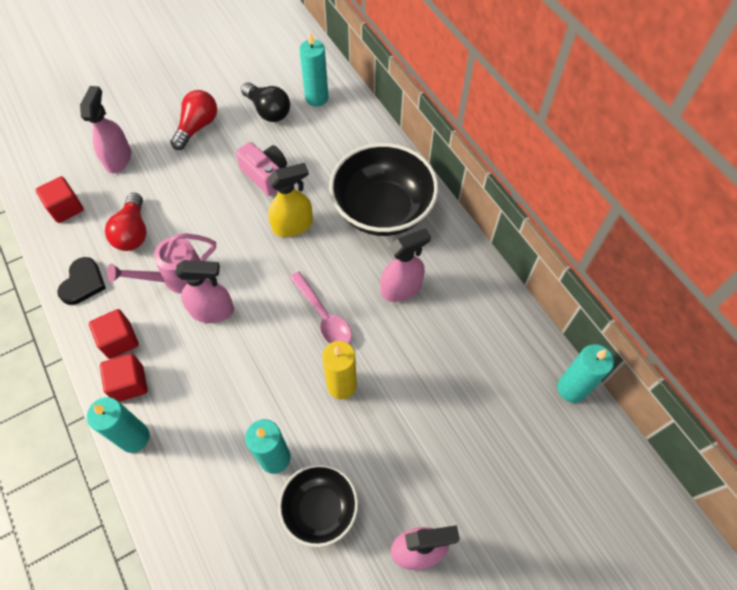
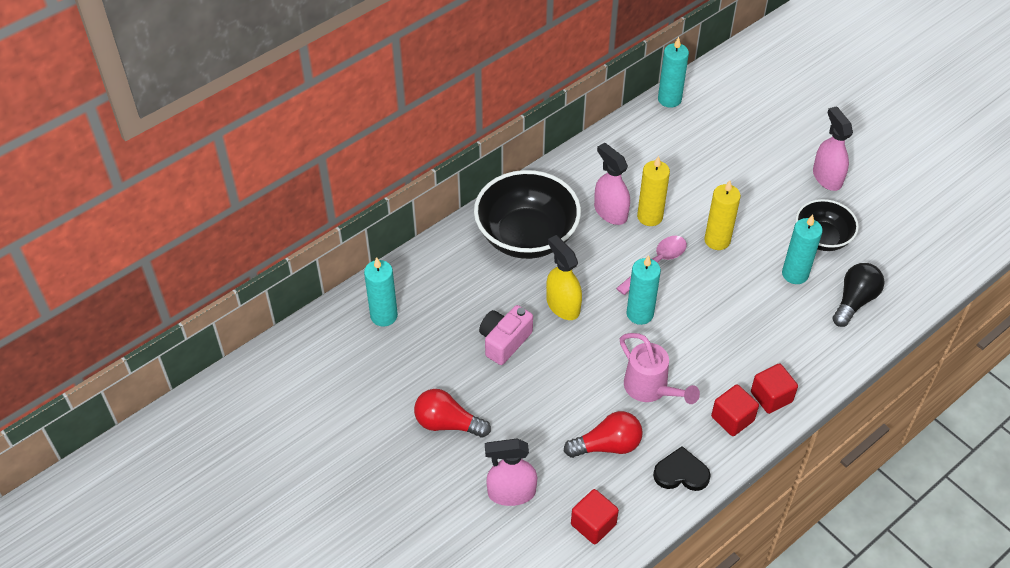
camera: 100 degrees left, 10 degrees down
(134, 437) = (817, 378): turquoise candle -> turquoise candle (640, 314)
(212, 311) = (677, 350): pink spray bottle -> none
(268, 111) = (410, 358): black light bulb -> black light bulb (854, 301)
(388, 324) = (650, 217): none -> yellow candle

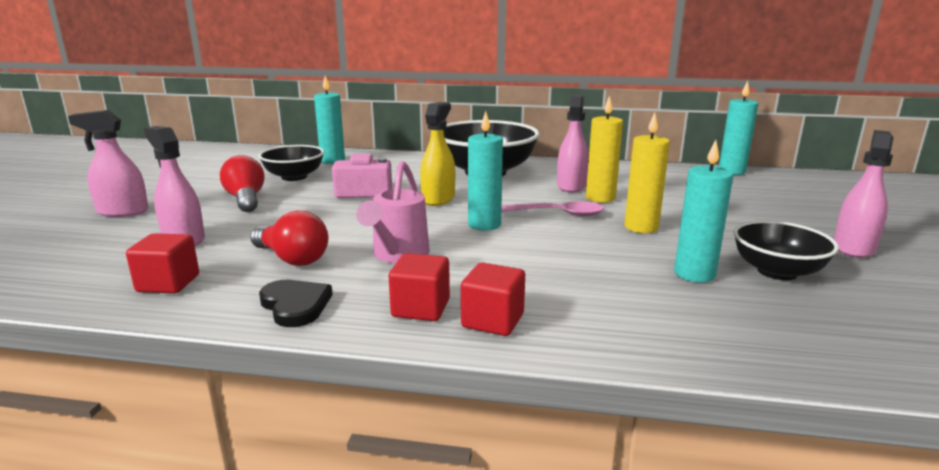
camera: 50 degrees right, 30 degrees down
(401, 515) = (122, 211): none -> pink spray bottle
(410, 365) = (294, 177): none -> black bowl
(854, 301) = (747, 322): black light bulb -> none

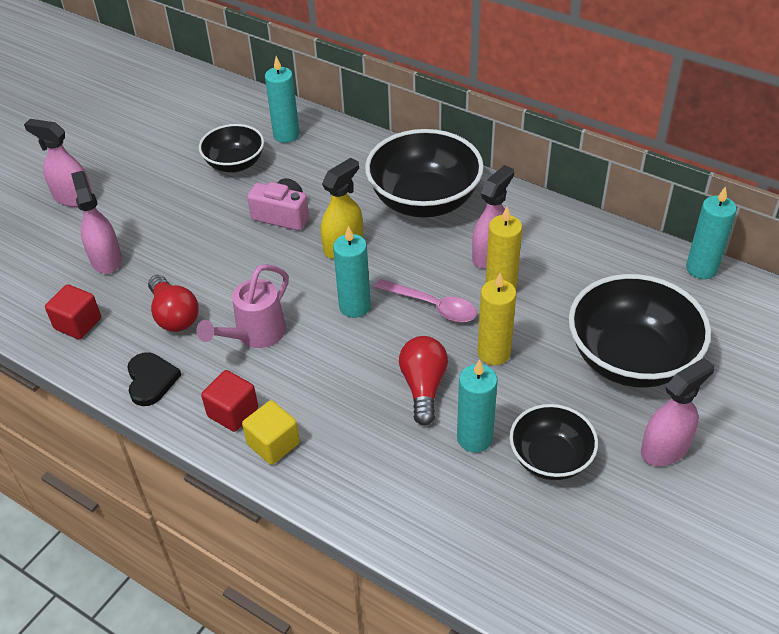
camera: 25 degrees right, 25 degrees up
(246, 200) = (176, 201): red light bulb -> red light bulb (423, 387)
(492, 321) = (273, 444): red cube -> yellow cube
(751, 212) = (631, 359): none -> black bowl

